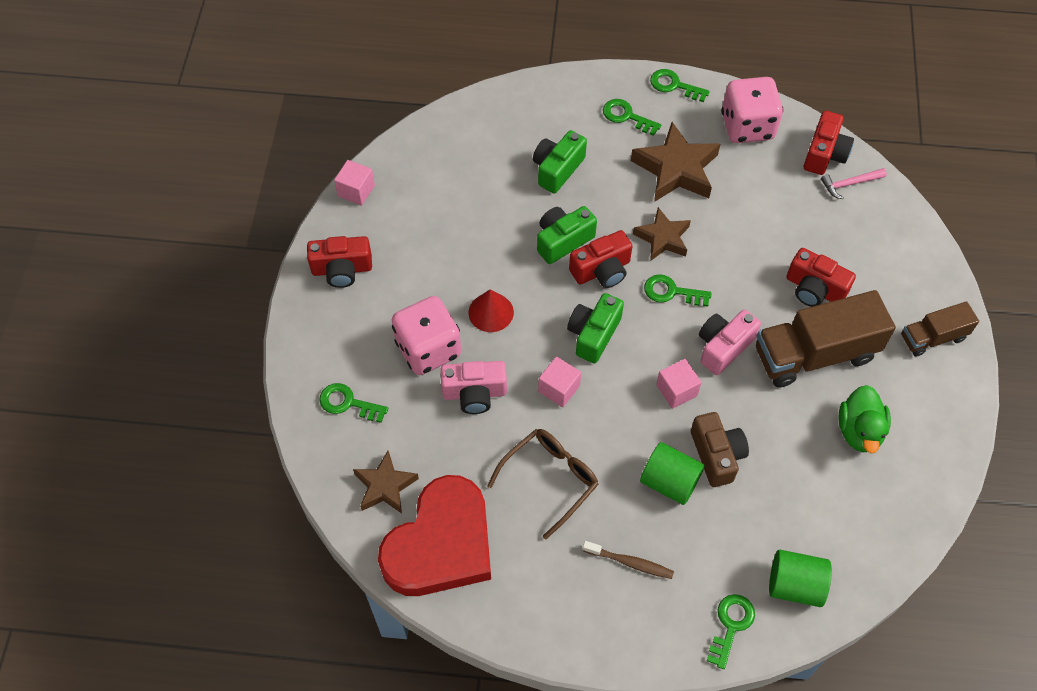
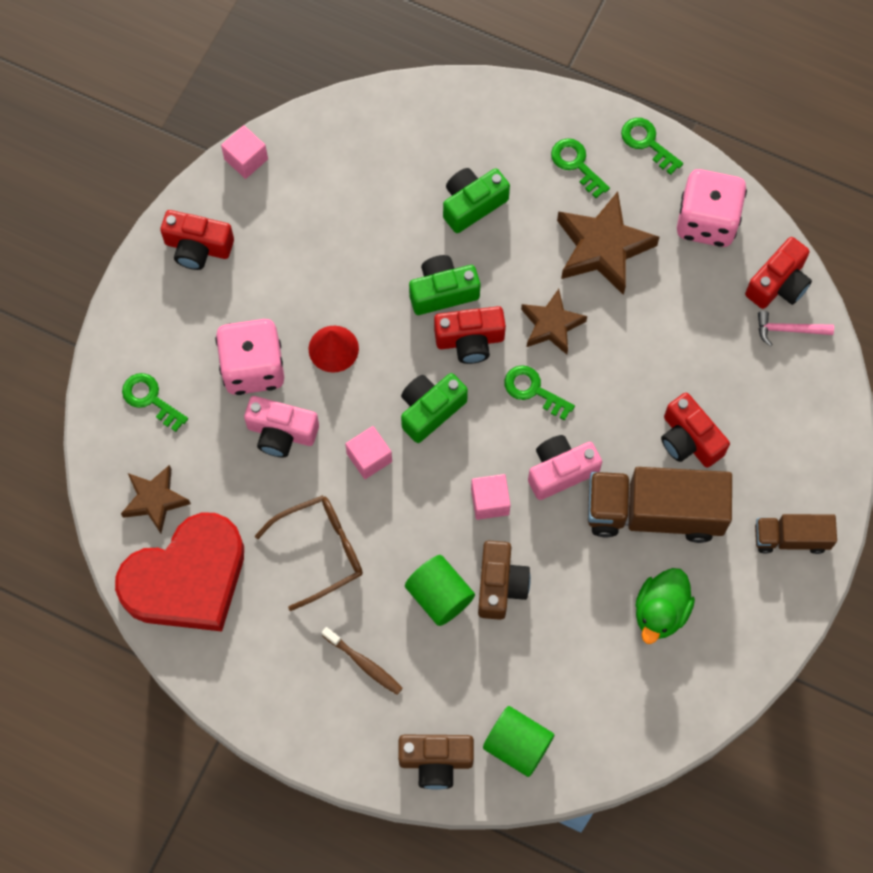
camera: 20 degrees right, 10 degrees up
(731, 625) = (436, 761): green key -> brown camera

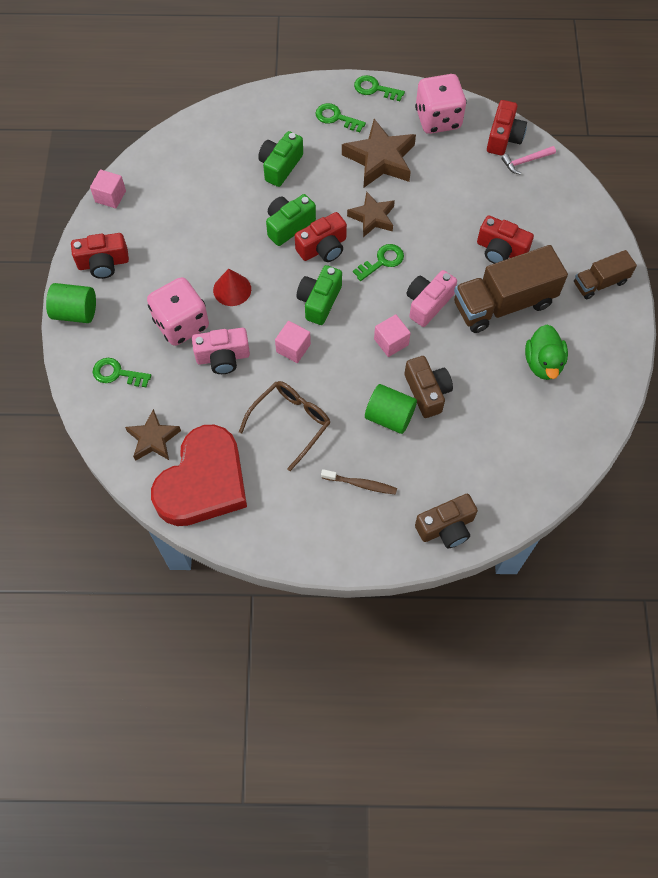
camera: 25 degrees left, 5 degrees down
(517, 745) = (496, 491): green cylinder -> green cylinder (75, 312)
(533, 390) = (382, 261): green key -> green key turned 135 degrees clockwise

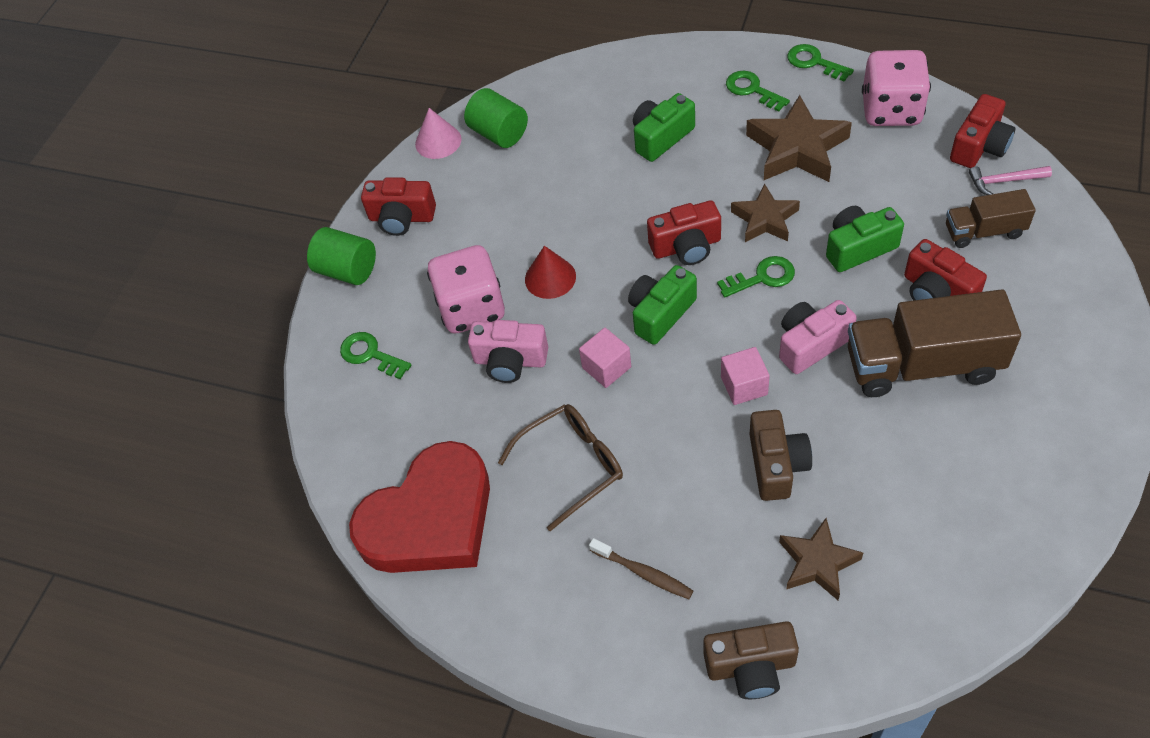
camera: 25 degrees right, 10 degrees down
(110, 196) = (438, 141): pink cube -> pink cone
(153, 439) = (386, 447): brown star -> brown star (817, 562)
(289, 225) = (649, 211): green camera -> green camera (858, 248)
(389, 416) = (712, 487): green cylinder -> green cylinder (499, 133)
(543, 363) = (962, 460): green duck -> none
(600, 283) = (1079, 363): brown truck -> brown truck (984, 231)

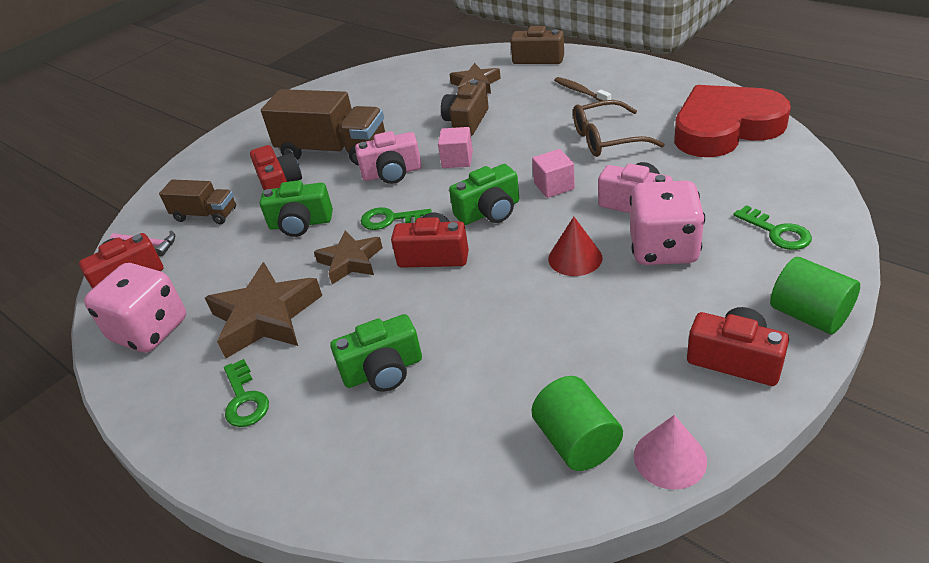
camera: 160 degrees left, 15 degrees down
(814, 62) = (152, 413): green key -> none

